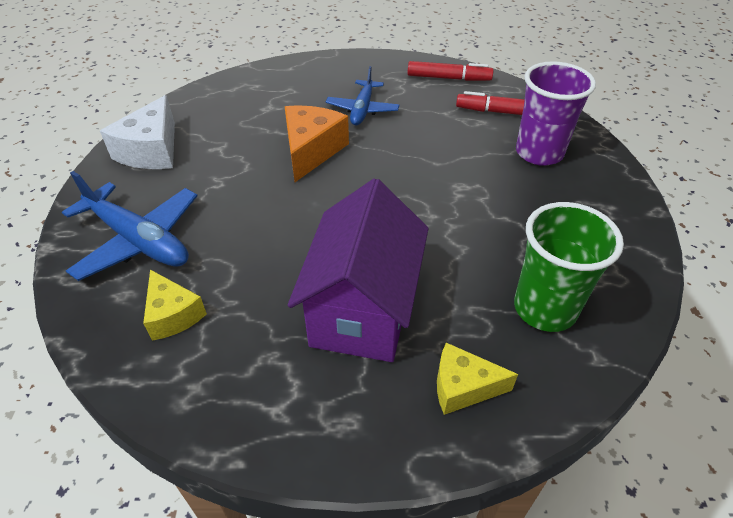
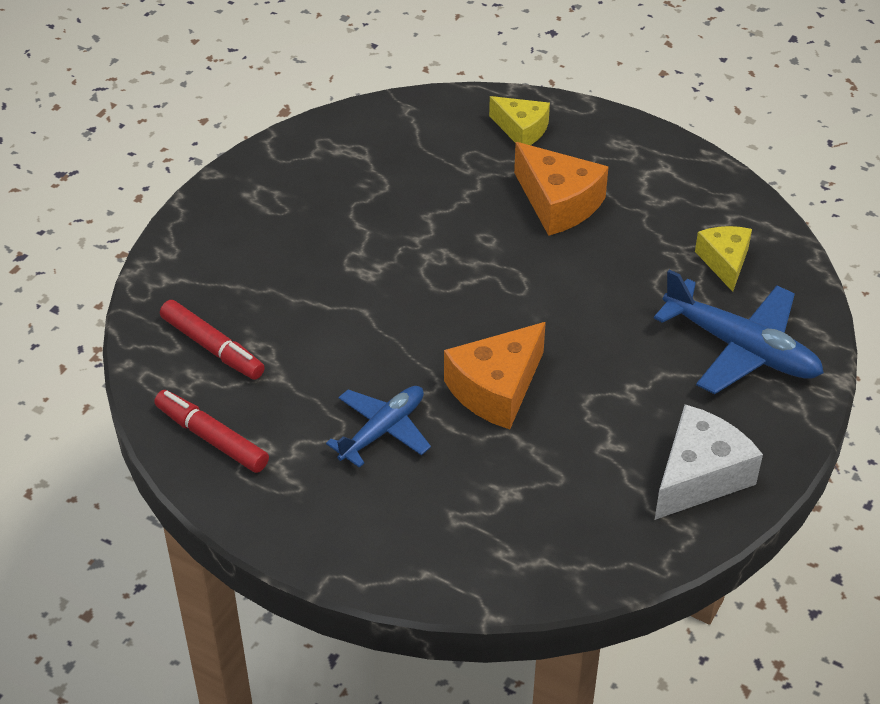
camera: 150 degrees left, 0 degrees up
(139, 240) = (741, 348): blue plane -> blue plane turned 150 degrees clockwise
(362, 310) = (558, 203): purple house -> orange cheese
(539, 153) = (239, 275): purple cup -> none
(544, 308) = (409, 147): green cup -> none

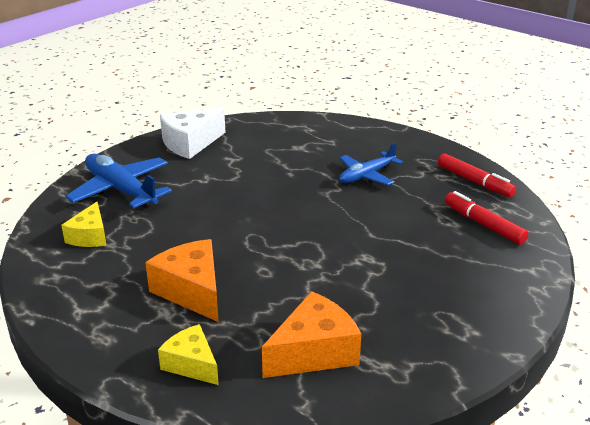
camera: 170 degrees left, 15 degrees down
(496, 389) = (290, 186): orange cheese -> orange cheese (314, 352)

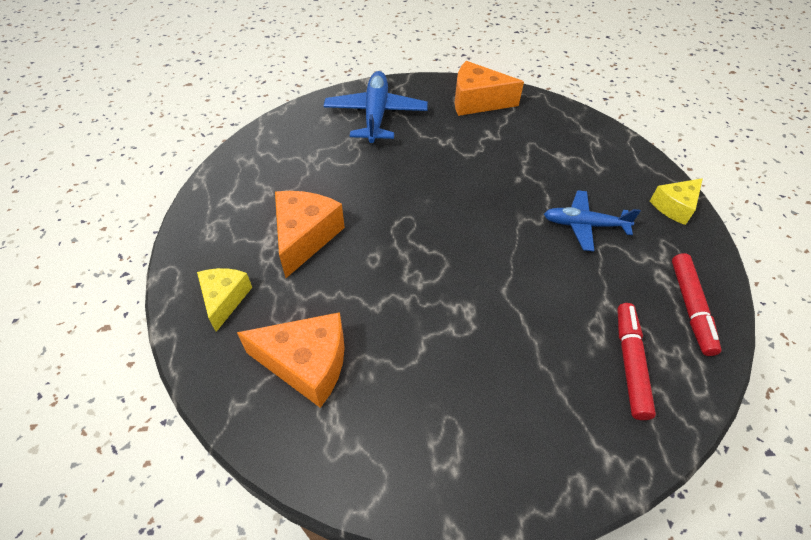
camera: 45 degrees right, 20 degrees up
(90, 236) = (308, 142): yellow cheese -> yellow cheese (674, 207)
(190, 143) = (477, 101): white cheese -> orange cheese

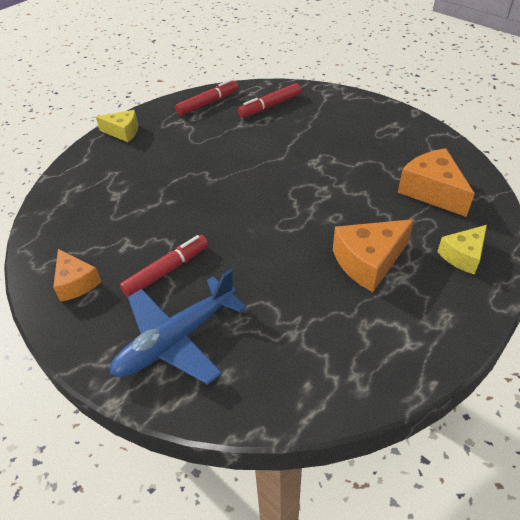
camera: 130 degrees left, 5 degrees down
(438, 139) = (167, 270): none -> red marker
(477, 101) = (76, 283): orange cheese -> orange cheese, size x0.65
(584, 225) = (185, 155): blue plane -> none

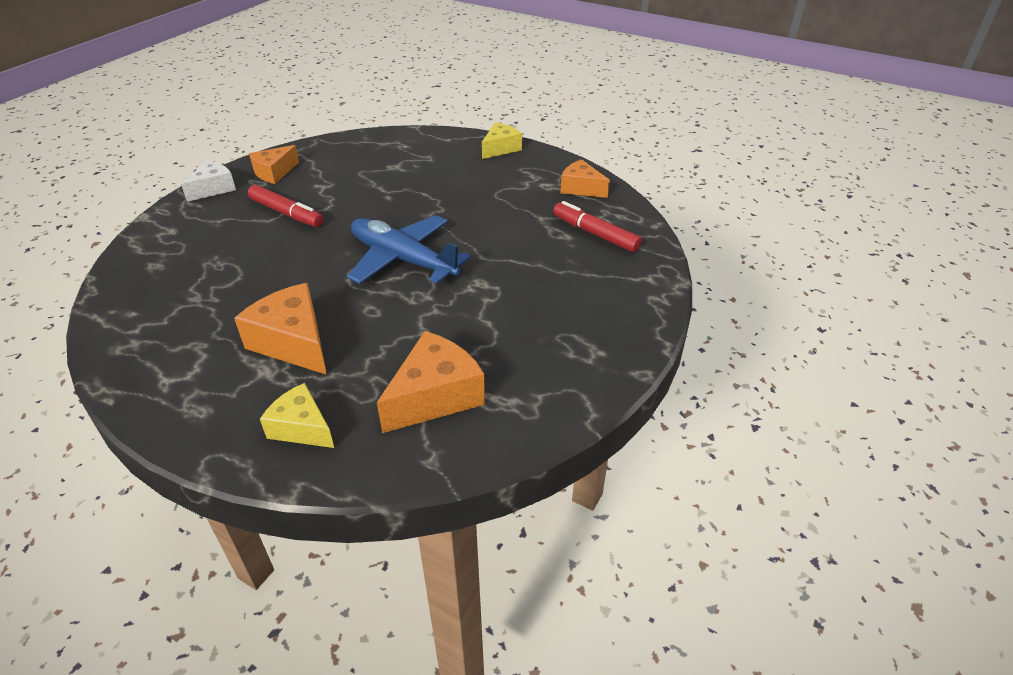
camera: 75 degrees right, 5 degrees down
(82, 336) = (213, 189): none -> white cheese
(123, 132) = (500, 148): yellow cheese -> yellow cheese turned 135 degrees counterclockwise
(176, 340) = (200, 233): blue plane -> blue plane (403, 259)
(208, 103) = (581, 188): red marker -> orange cheese

